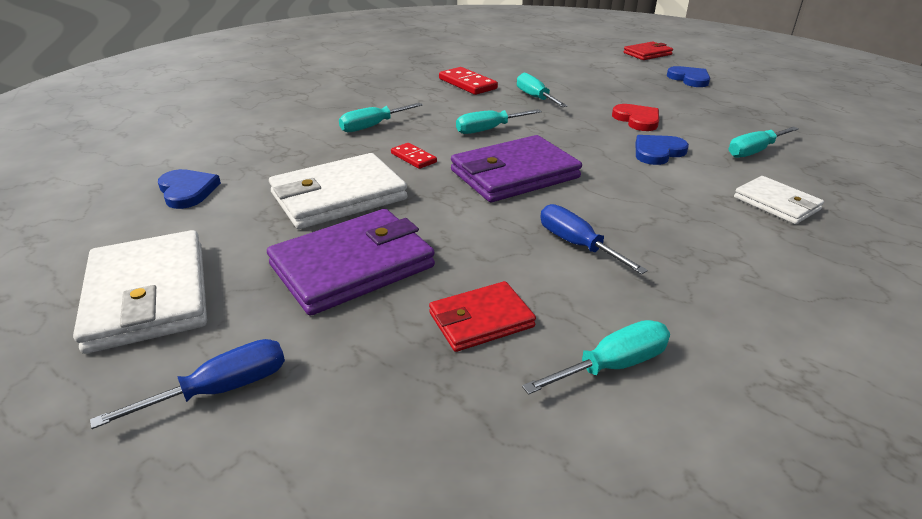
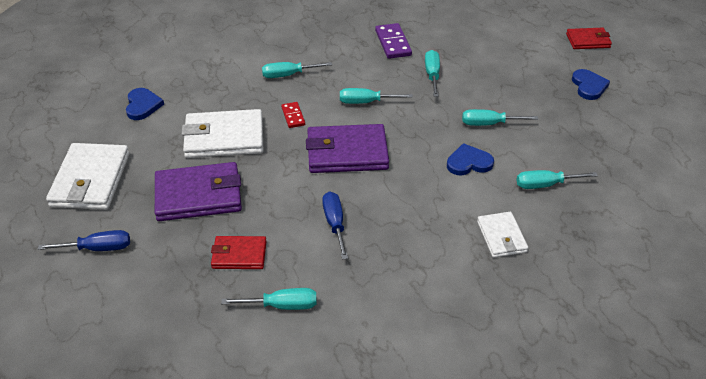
camera: 25 degrees right, 10 degrees up
(467, 84) = (393, 43): red domino -> purple domino
(637, 120) = (489, 124): red heart -> turquoise screwdriver

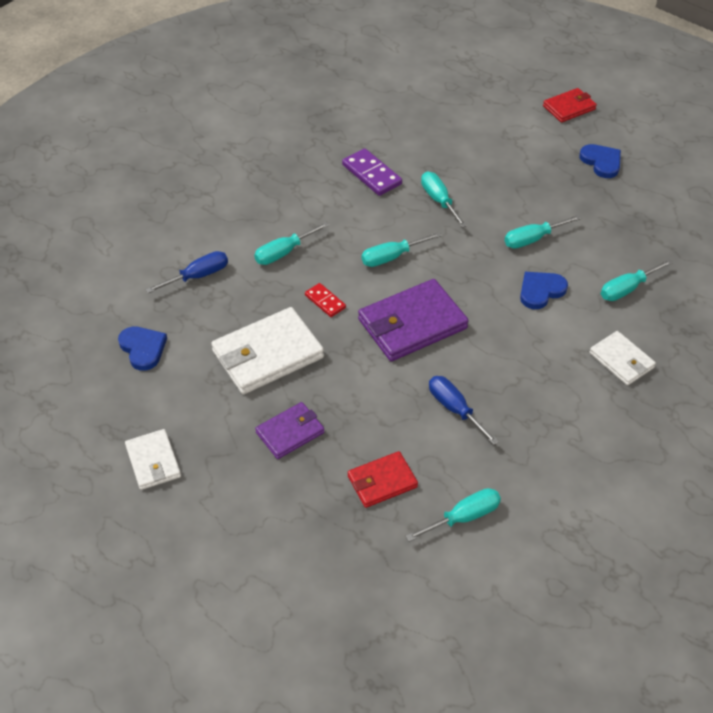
camera: 25 degrees left, 5 degrees up
(90, 180) = (153, 461): white wallet -> white wallet, size x0.58
(98, 248) = (225, 536): blue screwdriver -> blue screwdriver (198, 276)
(199, 195) = (290, 432): purple wallet -> purple wallet, size x0.58

